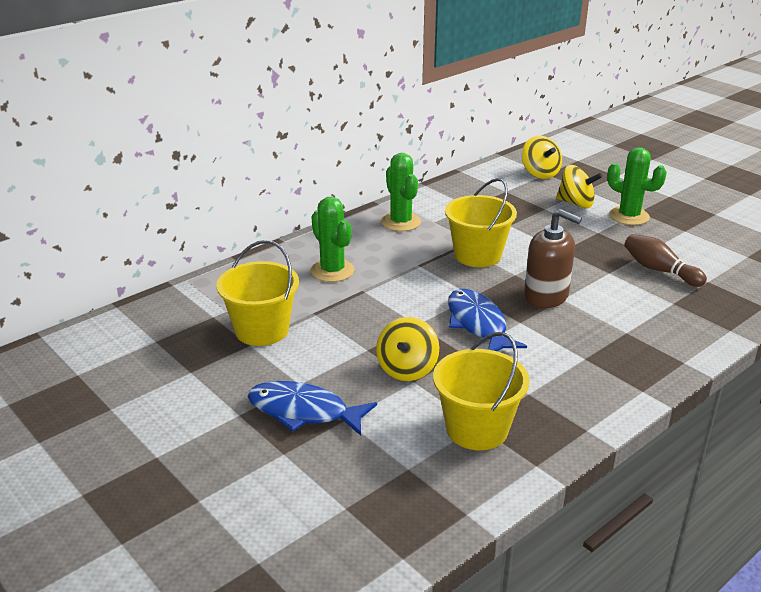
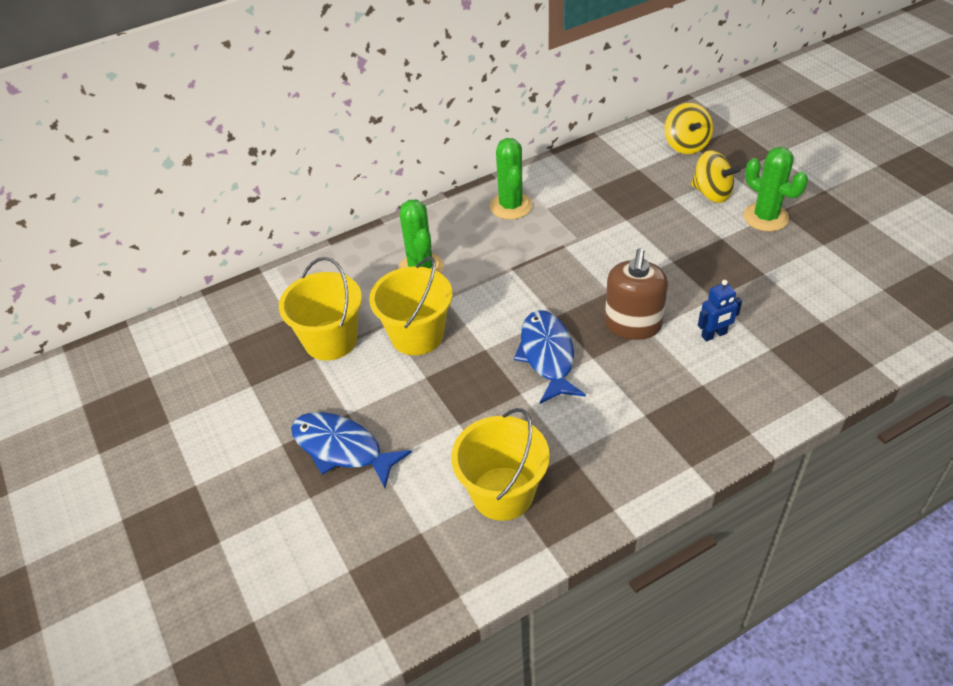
camera: 15 degrees right, 15 degrees up
(407, 369) = (457, 407): yellow spinning top -> none
(477, 255) = (577, 260): yellow bucket -> yellow bucket (417, 335)
(546, 296) = (633, 324): brown soap dispenser -> brown soap dispenser turned 60 degrees clockwise
(621, 297) = (714, 335): none -> blue robot
(659, 270) = (772, 300): brown bowling pin -> none

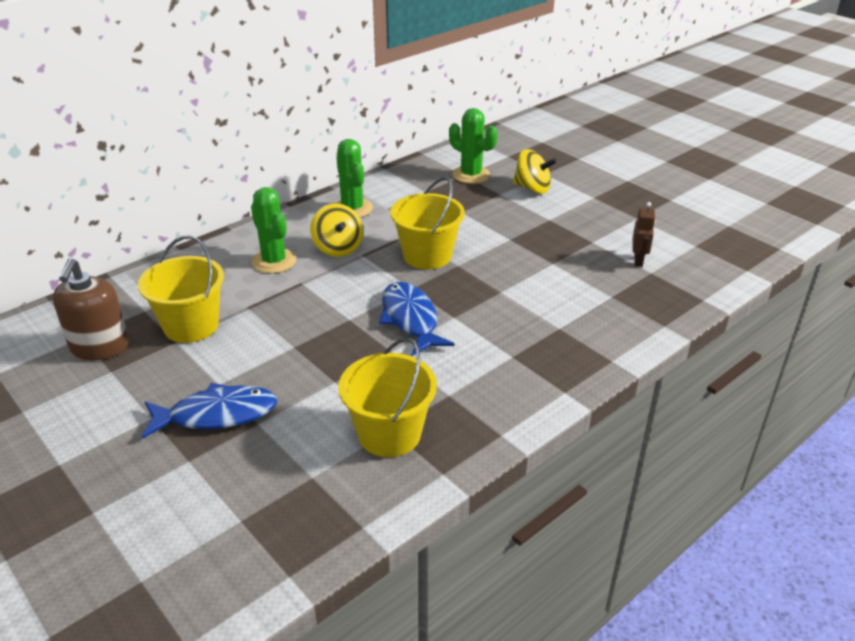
camera: 15 degrees left, 10 degrees down
(342, 448) = (217, 415): blue fish -> blue fish turned 150 degrees clockwise
(417, 335) = (279, 314): yellow bucket -> yellow bucket (427, 256)
(633, 324) = (485, 288): brown soap dispenser -> brown soap dispenser (100, 347)
(686, 145) = (502, 156): yellow spinning top -> yellow spinning top (338, 248)
(714, 335) = (560, 290): blue robot -> none
(765, 217) = (583, 202): green cactus -> green cactus (471, 175)
(811, 304) = (638, 260): none -> brown robot

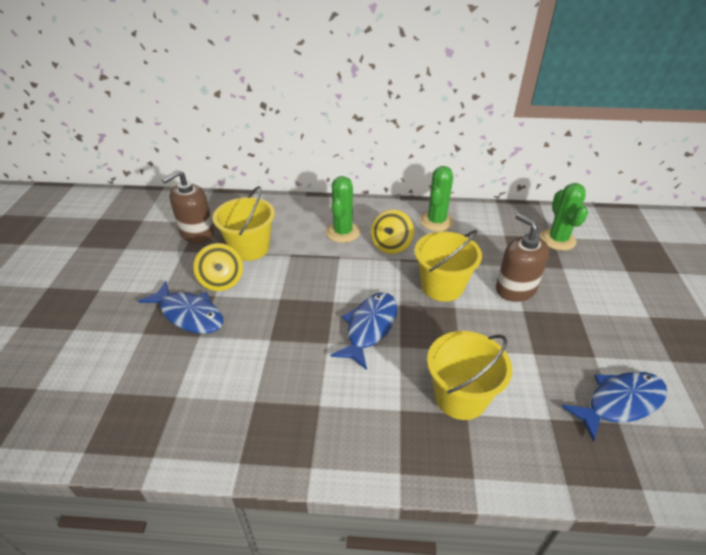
camera: 45 degrees right, 5 degrees up
(389, 434) = (249, 403): yellow bucket -> yellow bucket (460, 397)
(485, 227) = (515, 289): none -> brown soap dispenser
(532, 188) = (598, 278): yellow spinning top -> yellow spinning top (221, 281)
(638, 260) = (620, 403): brown robot -> blue fish

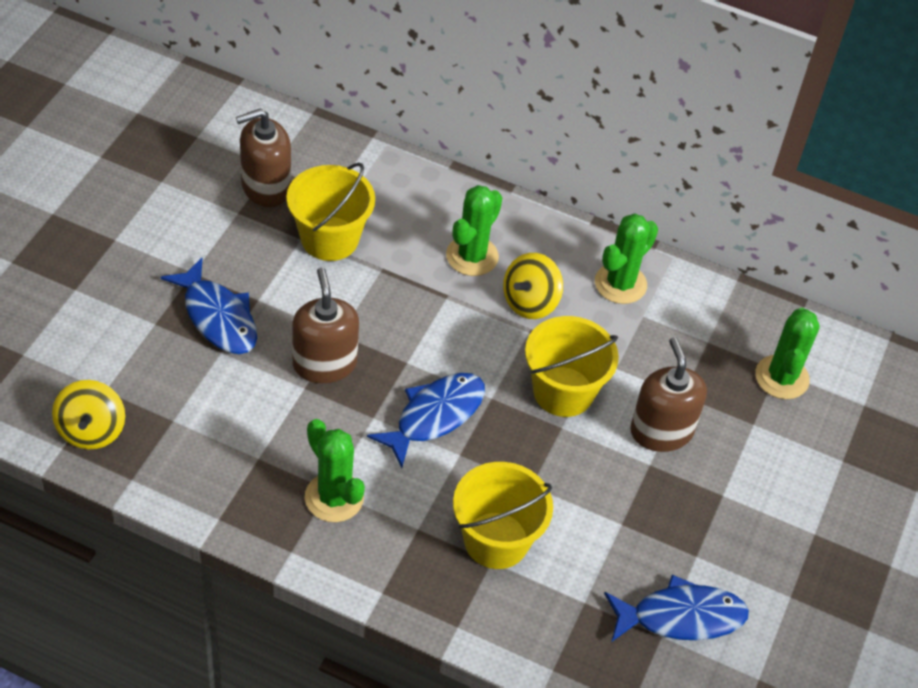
camera: 15 degrees right, 10 degrees up
(221, 281) = (274, 280): yellow spinning top -> yellow spinning top (91, 430)
(277, 319) = (324, 363): none -> brown soap dispenser
(326, 410) = (334, 497): none -> green cactus

